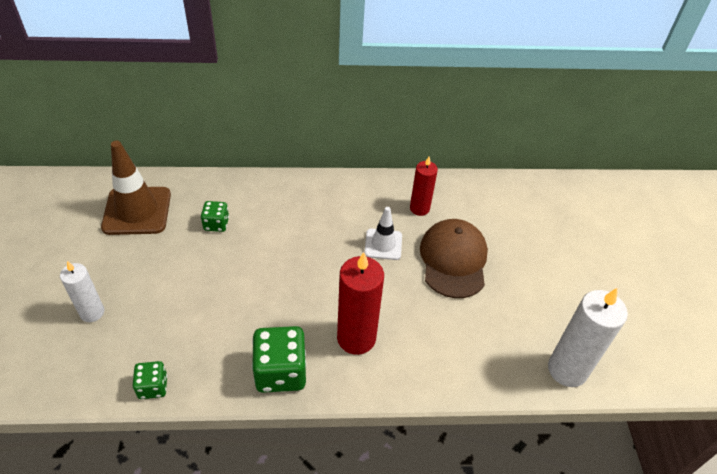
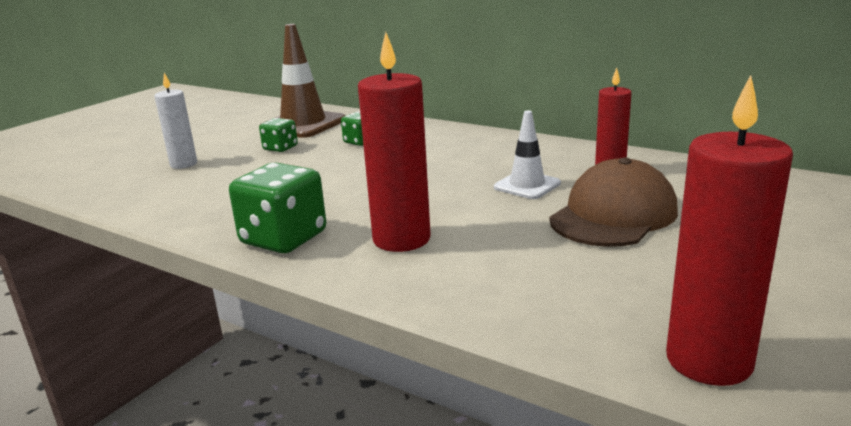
camera: 40 degrees right, 25 degrees down
(153, 387) = (159, 214): green dice -> green dice (280, 148)
(567, 369) = (709, 361): white candle -> red candle

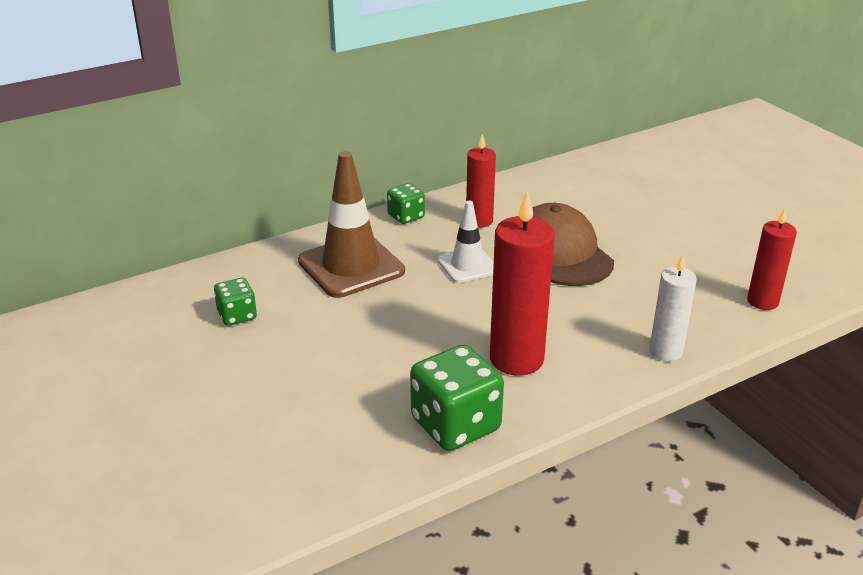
camera: 65 degrees left, 10 degrees up
(184, 164) = (139, 465): white candle -> white candle (665, 351)
(280, 148) = (181, 375): green dice -> green dice (406, 216)
(303, 124) = (109, 339): brown traffic cone -> brown traffic cone (351, 266)
(709, 361) = (762, 301): red candle -> red candle, size x0.61

